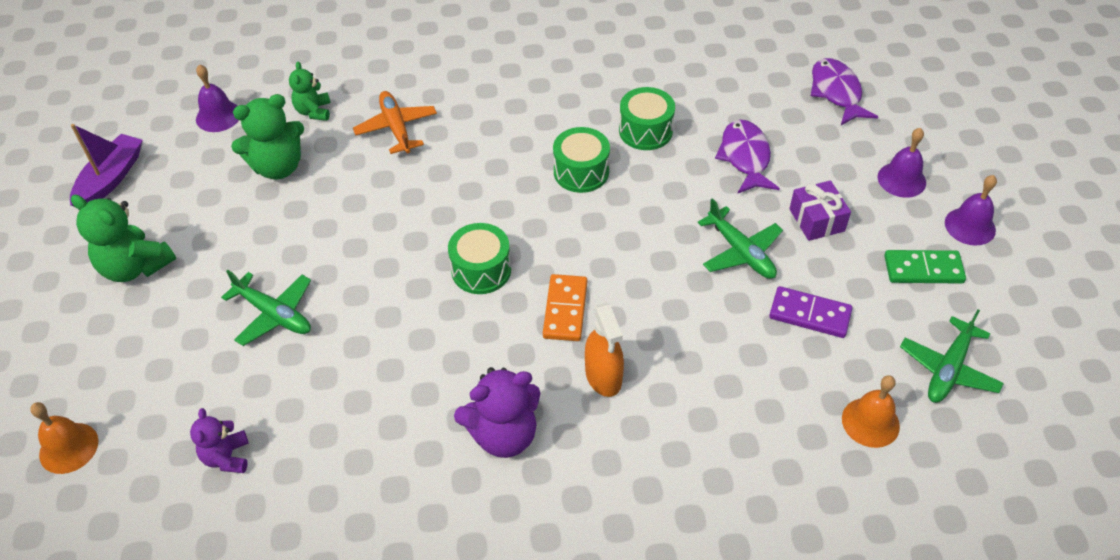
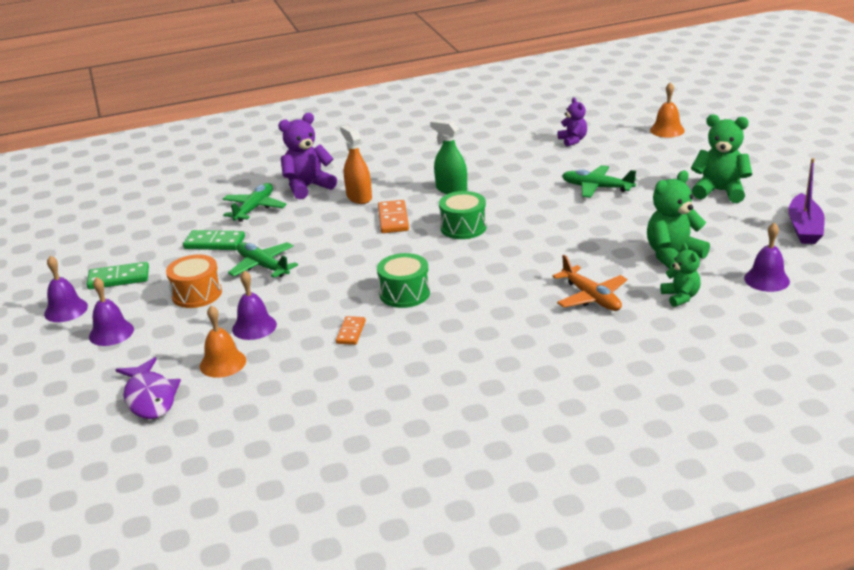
camera: 170 degrees right, 20 degrees down
(467, 362) = (451, 189): none -> green spray bottle
(503, 434) = (415, 169): purple teddy bear -> purple teddy bear (308, 187)
(645, 131) = (351, 332): green drum -> orange domino
(745, 157) = (254, 327): purple fish -> purple bell
(809, 314) = (214, 243): purple domino -> green domino
(817, 220) = (197, 294): purple gift -> orange drum
(870, 422) = (185, 206): orange bell -> orange bell (223, 363)
(948, 369) = (124, 233): green plane -> green plane (254, 208)

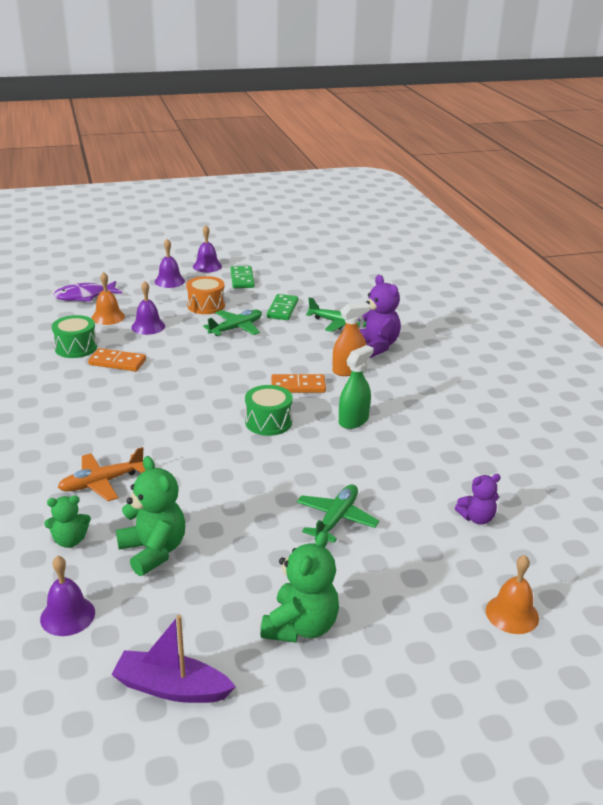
camera: 90 degrees right, 0 degrees up
(351, 332) = (117, 362): orange domino -> orange domino, size x1.54
(404, 293) = (162, 386): green drum -> green drum (76, 348)

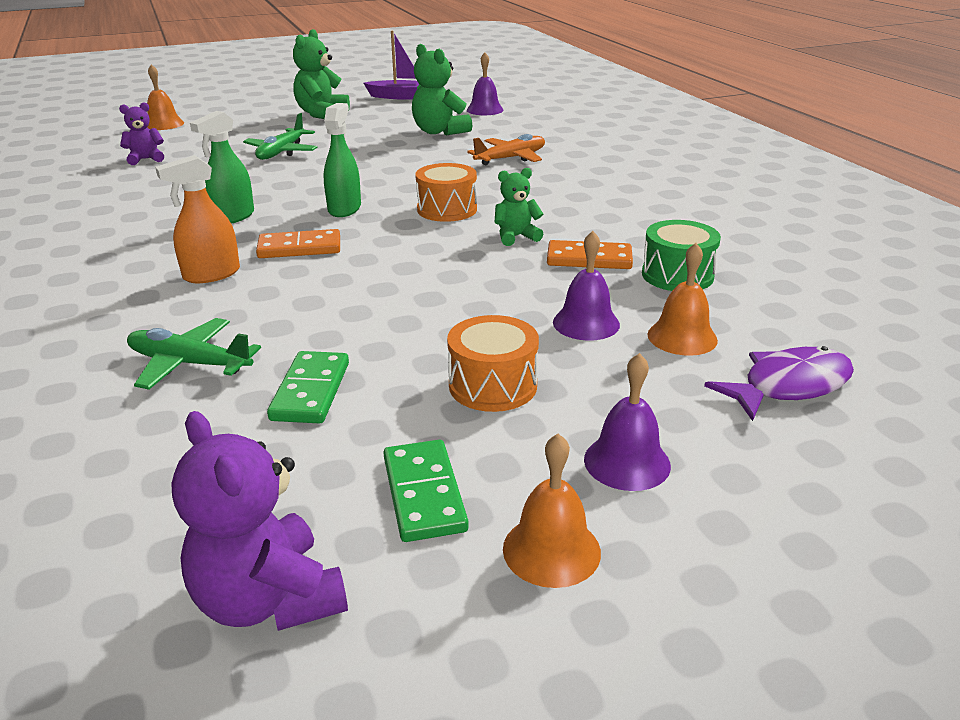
camera: 175 degrees right, 0 degrees up
(70, 541) = (511, 132): green teddy bear -> green teddy bear (516, 237)
(189, 414) = (447, 209): none -> orange drum
(207, 266) = (551, 550): purple bell -> orange bell
(236, 328) = (410, 333): green plane -> none
(268, 422) = (344, 209): green drum -> green spray bottle
(375, 346) = (138, 319): purple teddy bear -> purple teddy bear (269, 600)

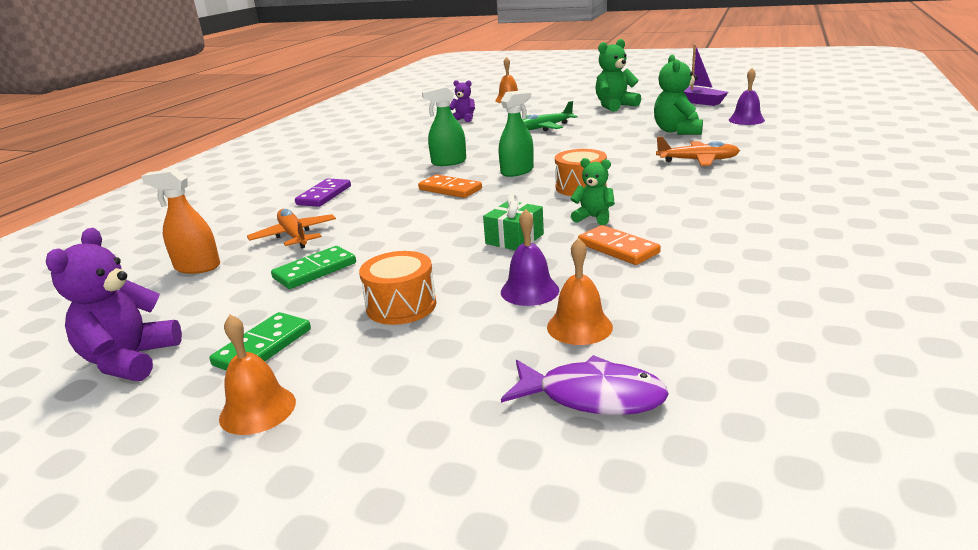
camera: 45 degrees right, 5 degrees down
(125, 301) = (324, 195): none -> purple domino
(189, 364) = (294, 236): green plane -> orange plane
(211, 274) = (383, 192): orange spray bottle -> orange spray bottle (197, 267)
(478, 280) = (514, 239): none -> green gift
(627, 462) = (384, 386): purple bell -> none
(677, 275) = (666, 282): green drum -> none

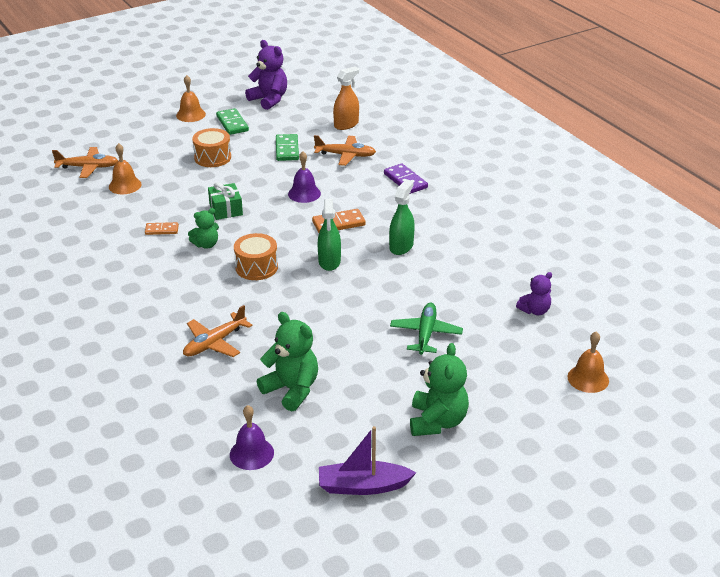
camera: 125 degrees right, 10 degrees up
(529, 291) = (169, 189): purple bell -> purple bell (304, 193)
(592, 396) = (88, 167): purple fish -> orange plane
(618, 248) = (162, 230): orange domino -> orange domino, size x0.65

